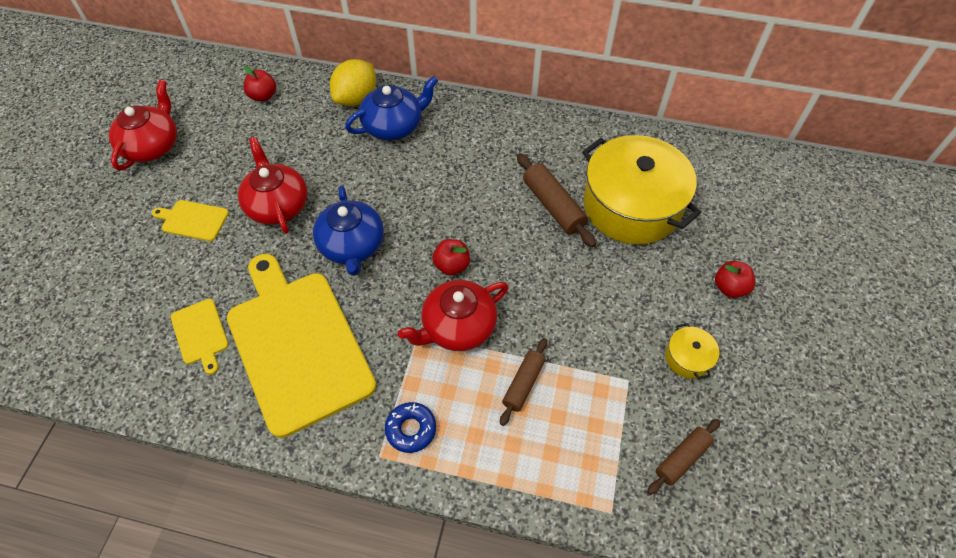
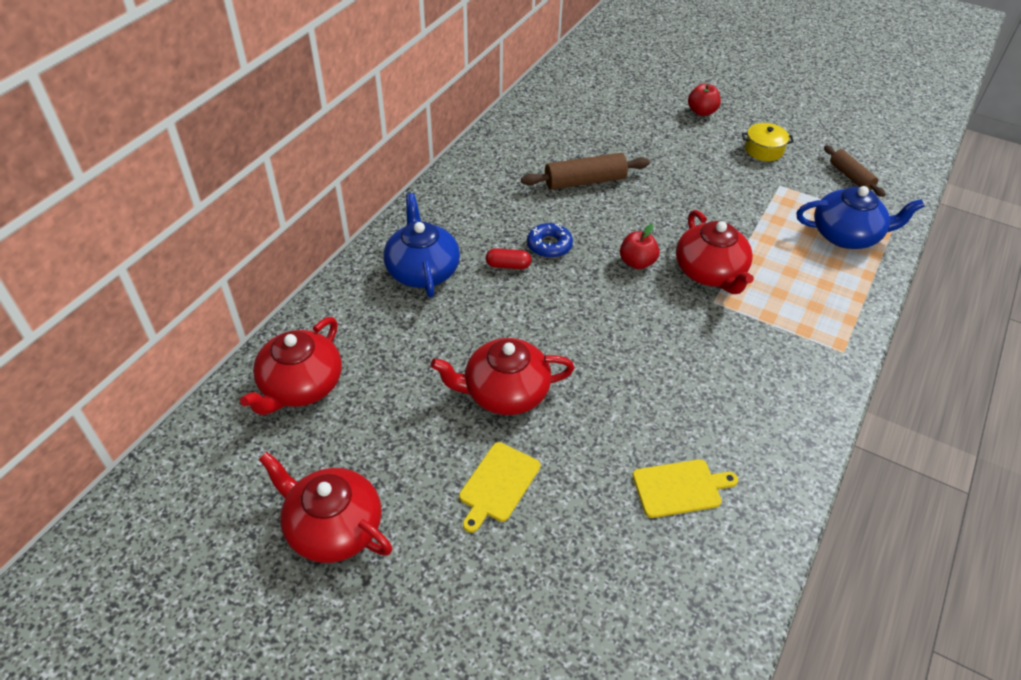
camera: 75 degrees left, 10 degrees down
(263, 96) = (300, 386): red apple -> red teapot
(297, 345) = (710, 397): yellow cutting board -> none
(352, 246) = (589, 333): blue teapot -> blue teapot (846, 235)
(356, 98) = (358, 295): yellow lemon -> none
(411, 429) = (817, 325): blue donut -> blue donut (549, 245)
(417, 176) = (508, 265): none -> red capsule
(523, 384) = (777, 244): brown rolling pin -> none
(631, 206) = (601, 137): yellow pot -> none

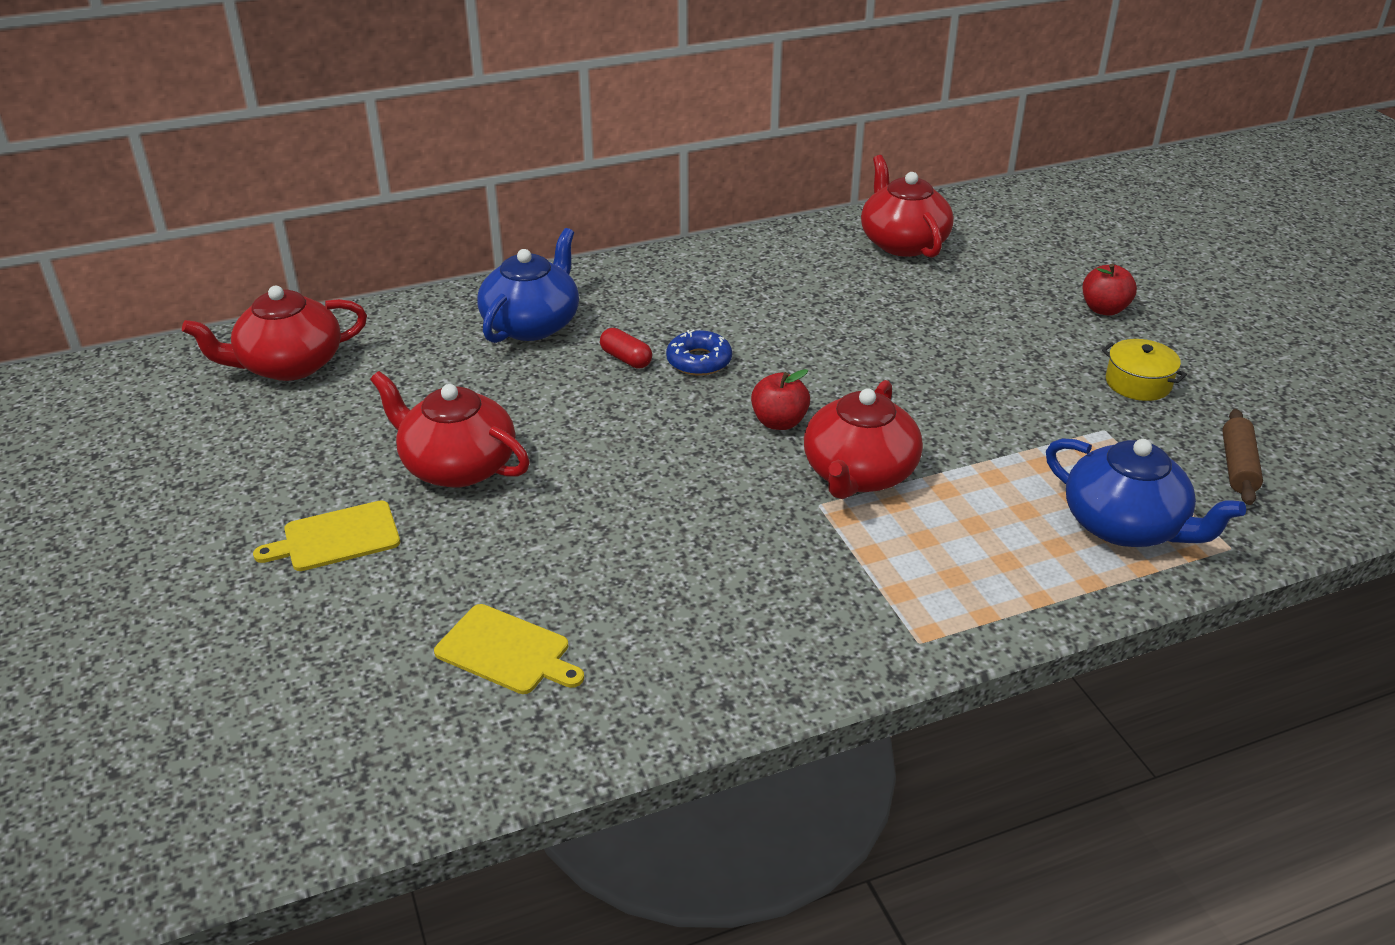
camera: 40 degrees right, 10 degrees down
(333, 527) = (157, 487): red teapot -> red teapot (902, 243)
(585, 181) = (833, 319): brown rolling pin -> none

